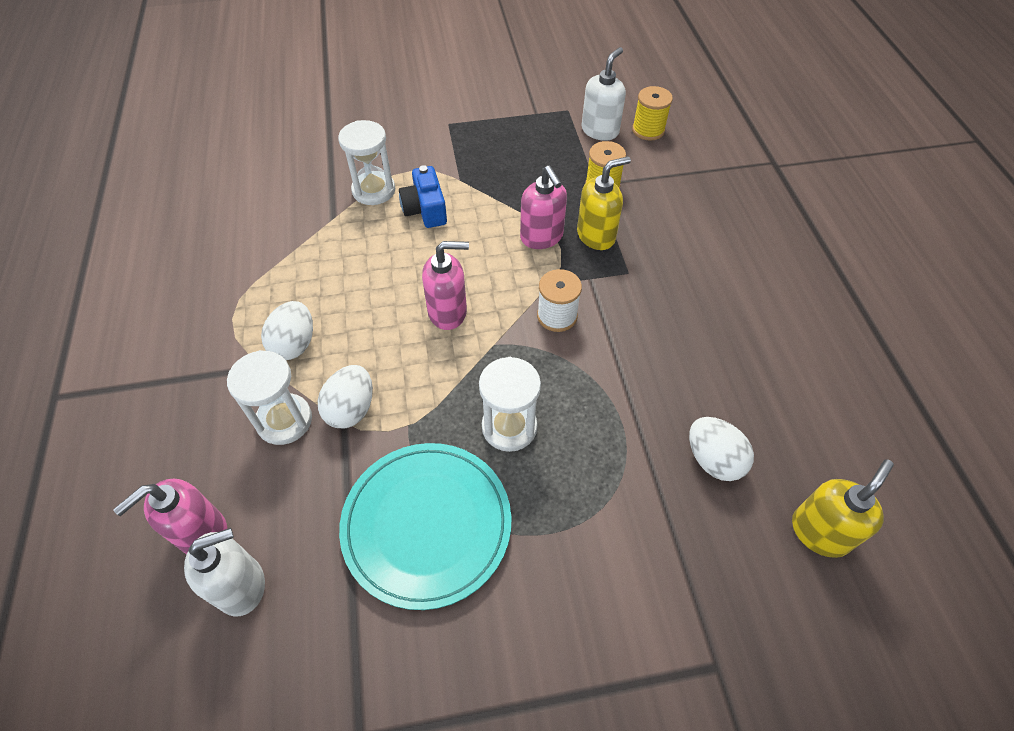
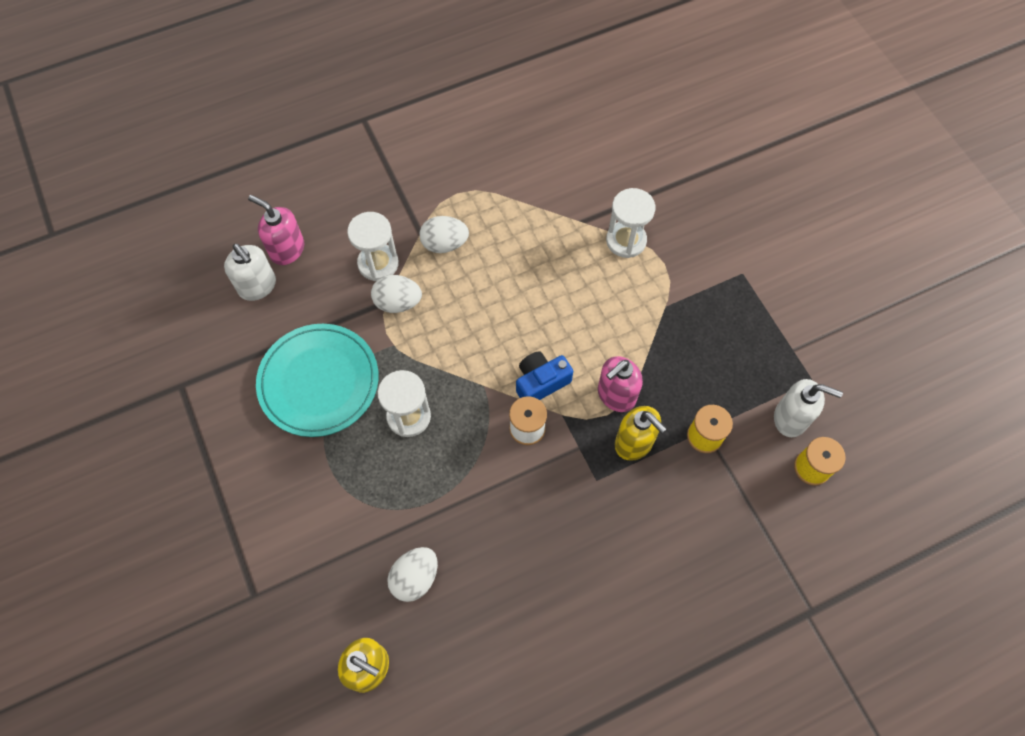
camera: 75 degrees right, 10 degrees up
(425, 209) = (617, 289): blue camera -> blue camera (541, 382)
(448, 312) = (506, 341): pink soap dispenser -> none

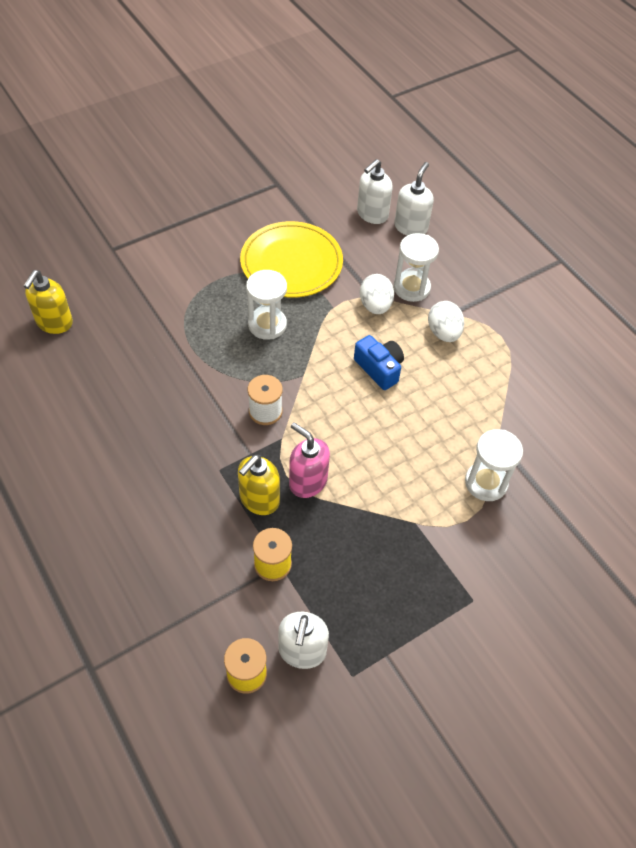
camera: 80 degrees right, 10 degrees down
(287, 249) = (411, 227): pink soap dispenser -> white soap dispenser
(319, 382) = (291, 263): turquoise plate -> yellow plate
(415, 578) = (126, 344): white egg -> none
(541, 382) = (313, 418): blue camera -> blue camera (379, 368)

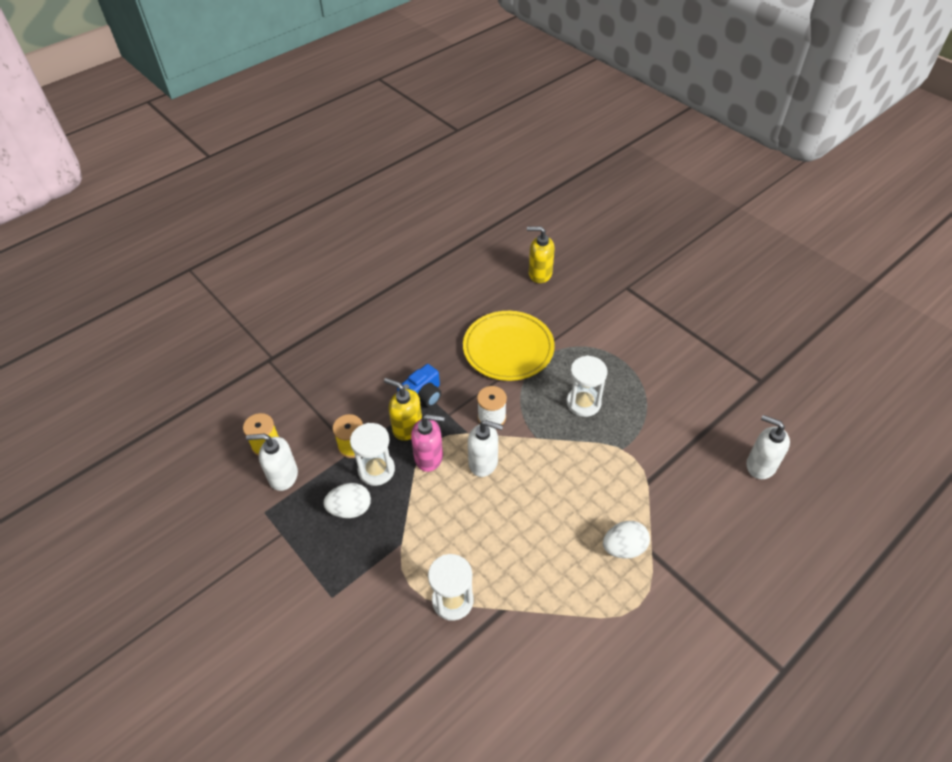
camera: 85 degrees right, 5 degrees down
(291, 263) = (663, 408): yellow plate -> yellow plate (508, 348)
(307, 482) = (429, 457): pink soap dispenser -> pink soap dispenser turned 60 degrees clockwise
(375, 306) = (637, 483): white egg -> white egg (350, 509)
(379, 368) = (561, 496): blue camera -> blue camera (422, 396)
(411, 227) = (759, 503): white soap dispenser -> white soap dispenser (483, 463)
(411, 288) = (673, 512): white hourglass -> white hourglass (376, 470)

